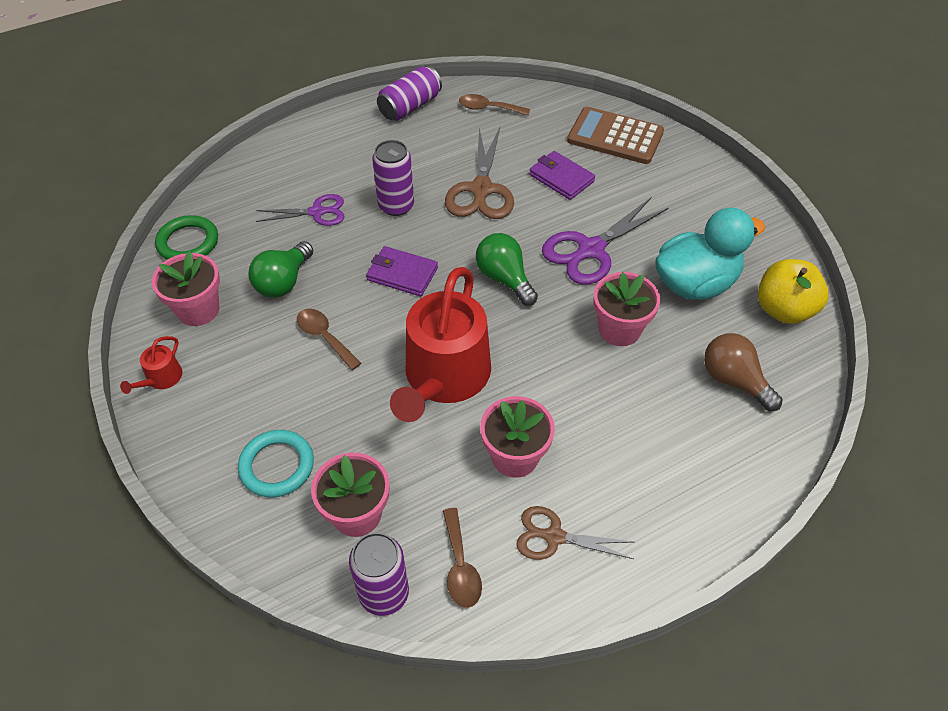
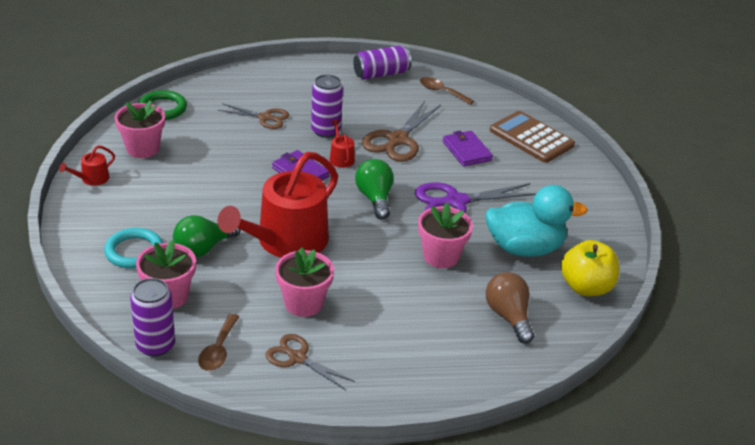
camera: 20 degrees right, 15 degrees down
(283, 282) = (212, 151): green light bulb -> green light bulb (203, 248)
(317, 212) = (265, 118): purple scissors -> brown scissors
(324, 337) = (218, 191): brown spoon -> none
(434, 236) = (341, 157): none -> red watering can

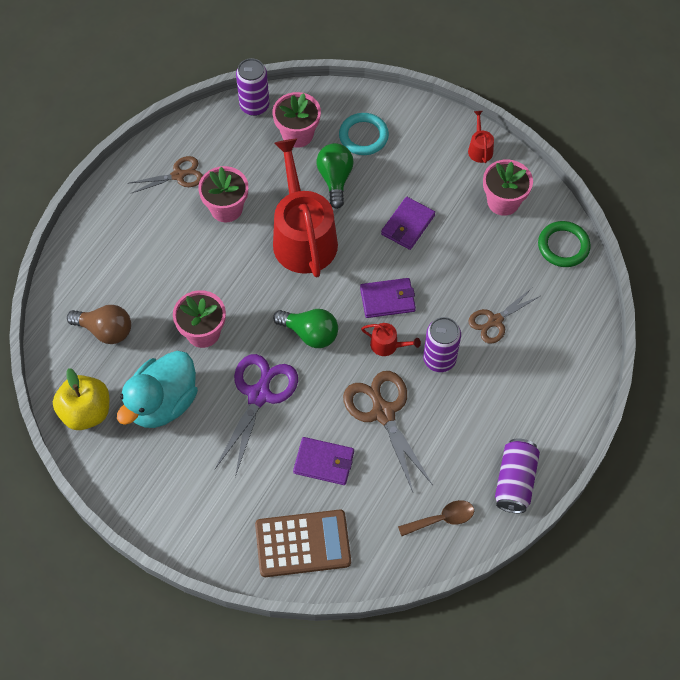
camera: 130 degrees right, 25 degrees up
(215, 188) = (408, 225): none -> purple wallet
(218, 350) = (222, 136): brown spoon -> none

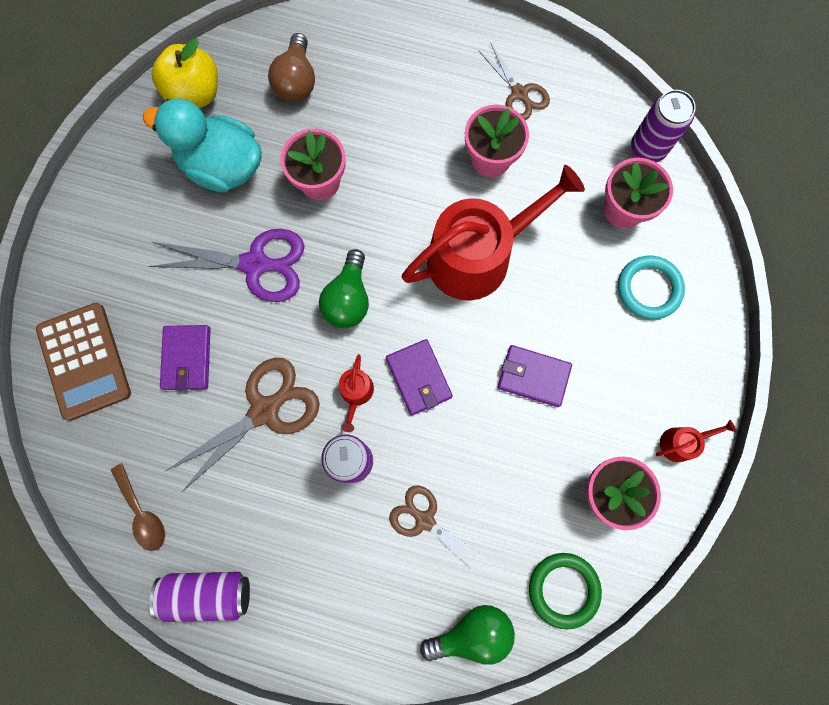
camera: 75 degrees right, 15 degrees up
(335, 179) = (572, 271): green light bulb -> green light bulb (472, 632)

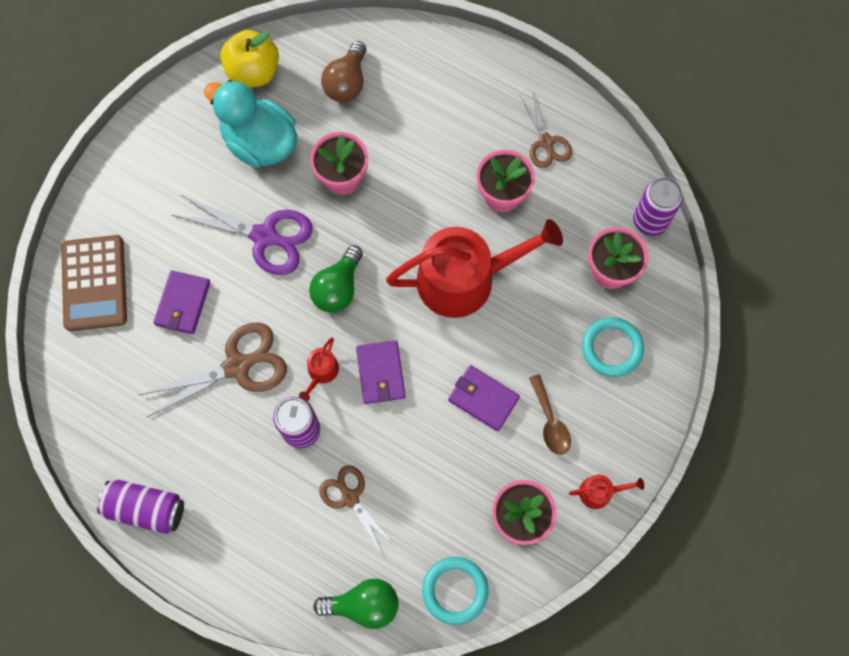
camera: 15 degrees right, 5 degrees down
(142, 513) = (109, 426): brown spoon -> brown spoon (550, 422)
(563, 589) = (455, 590): green ring -> turquoise ring

